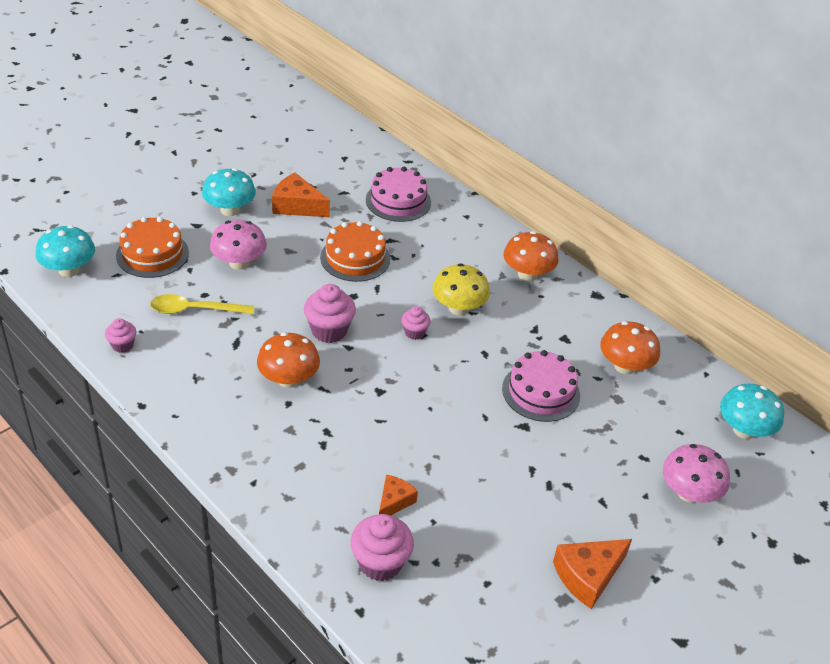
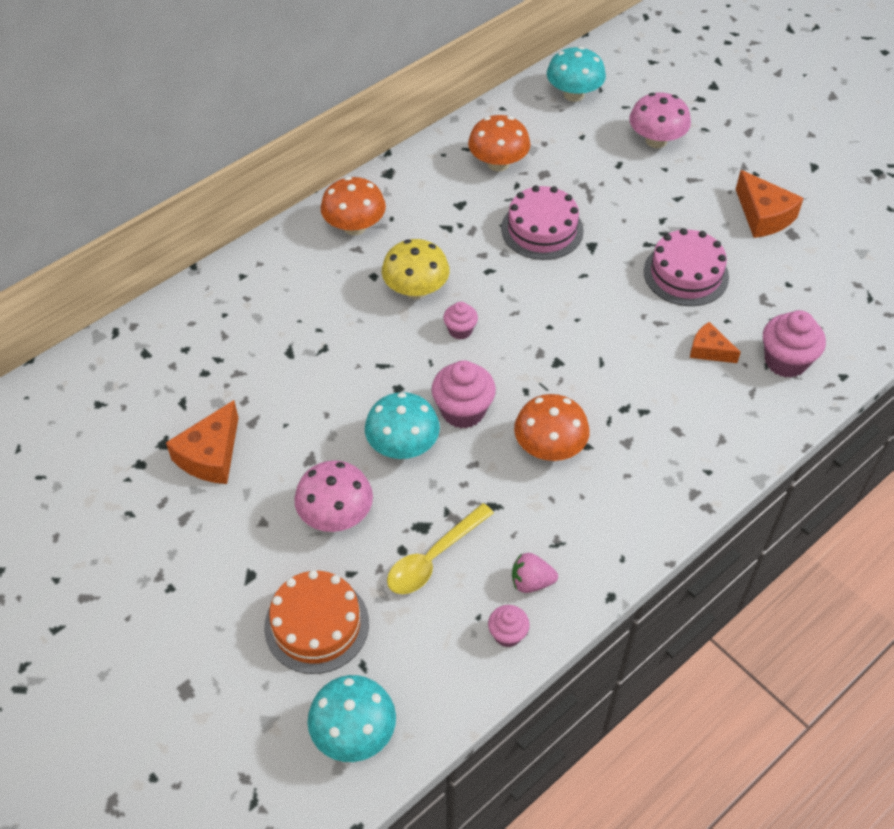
camera: 85 degrees left, 10 degrees up
(164, 360) = (531, 582): none -> pink strawberry
(195, 310) = (433, 557): yellow spoon -> yellow spoon turned 45 degrees clockwise
(230, 210) = (216, 536): turquoise mushroom -> turquoise mushroom (403, 446)
(355, 258) = (325, 388): orange cake -> none
(398, 201) = (206, 343): pink cake -> pink cake (686, 274)

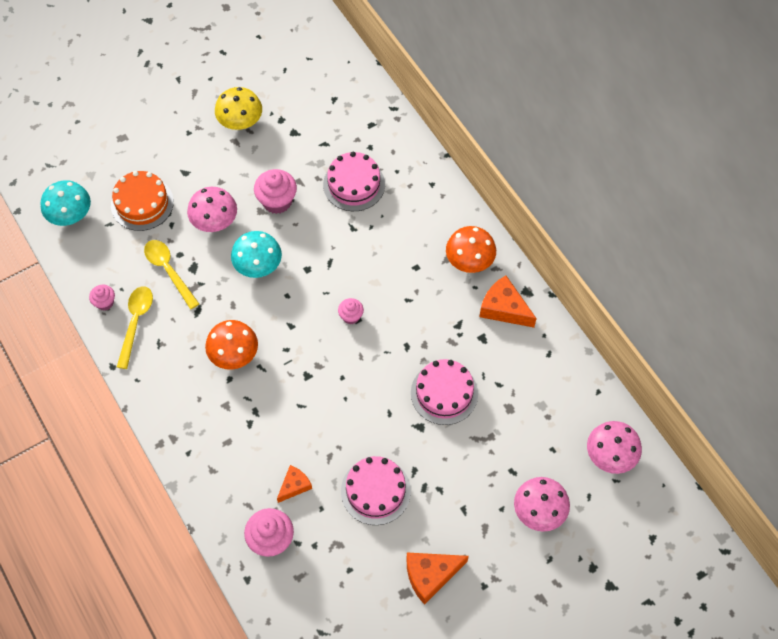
camera: 100 degrees right, 10 degrees up
(211, 455) = (278, 157): orange cheese -> orange cheese (504, 308)
(251, 357) = (354, 184): none -> pink cake
(416, 290) = (396, 293): yellow mushroom -> yellow mushroom (240, 122)
(463, 411) = (278, 306): pink cupcake -> pink cupcake (277, 201)
(498, 163) = (527, 375): orange mushroom -> none
(531, 582) = (136, 323): pink strawberry -> yellow spoon
(574, 94) = (610, 455): turquoise mushroom -> pink mushroom

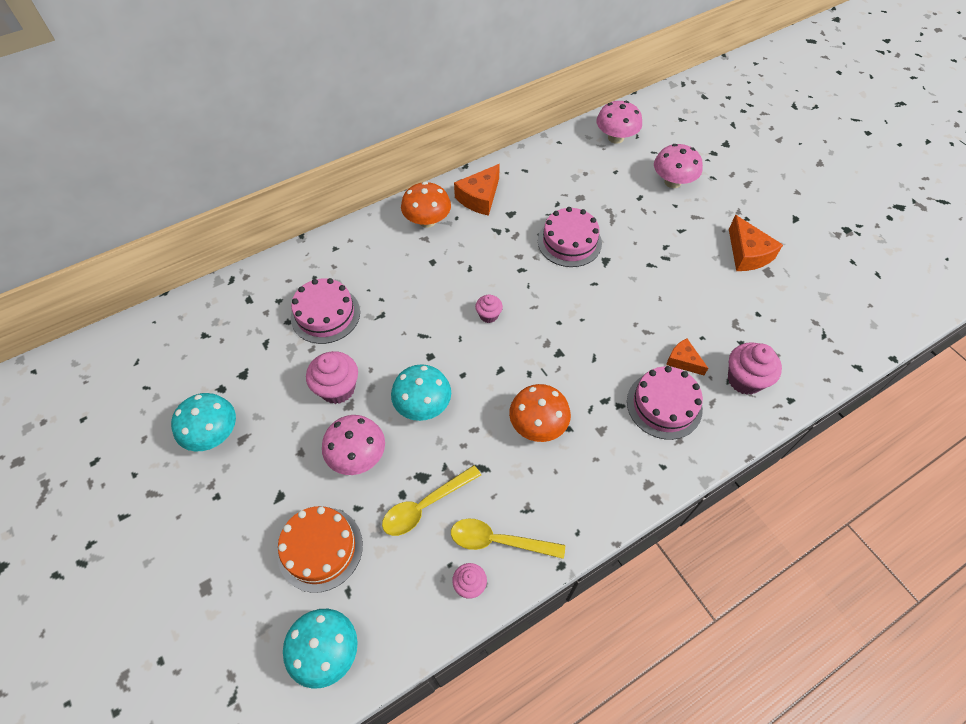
camera: 90 degrees left, 5 degrees down
(240, 122) = (213, 434): yellow mushroom -> turquoise mushroom
(375, 491) = (676, 294): pink cake -> pink cake (664, 405)

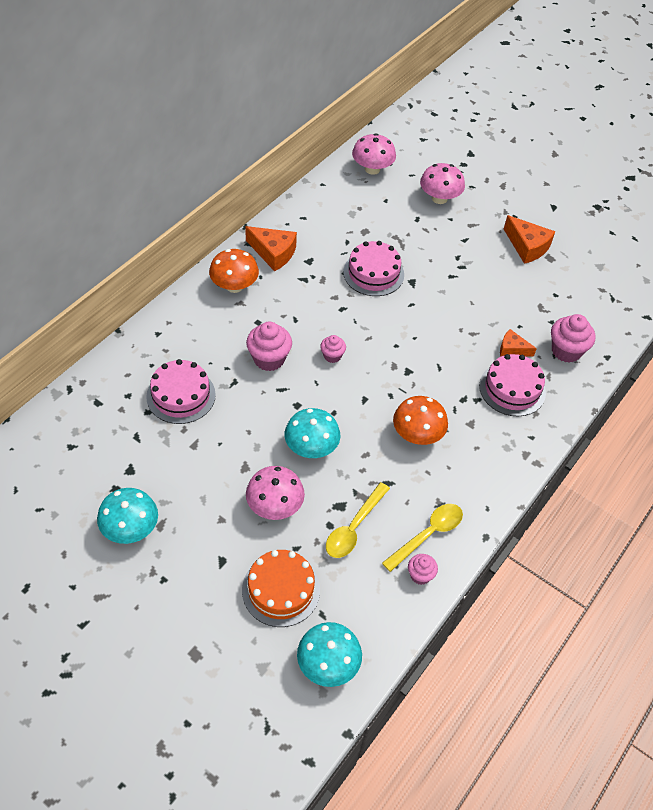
camera: 25 degrees left, 5 degrees down
(337, 389) = (227, 456): pink cupcake -> pink cupcake (269, 359)
(479, 198) = (273, 253): orange cheese -> orange cheese turned 75 degrees counterclockwise
(499, 541) = (428, 535): yellow spoon -> yellow spoon turned 150 degrees clockwise

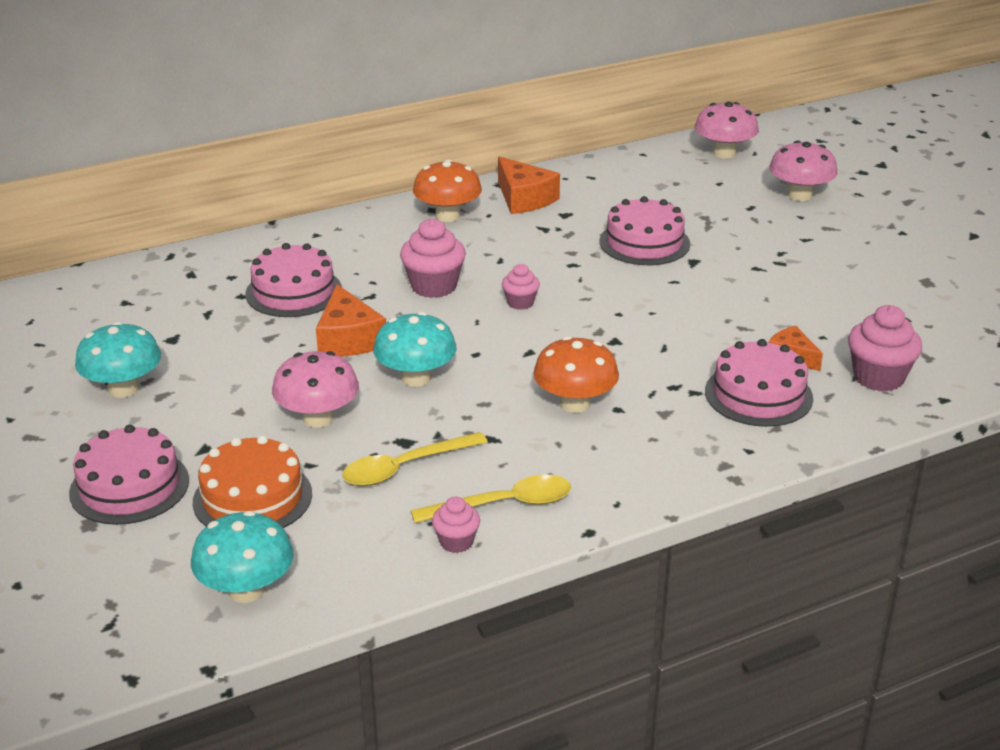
camera: 30 degrees right, 20 degrees down
(198, 612) = (129, 486): none -> pink cake
(527, 246) = (898, 264): orange cheese -> orange cheese (348, 339)

